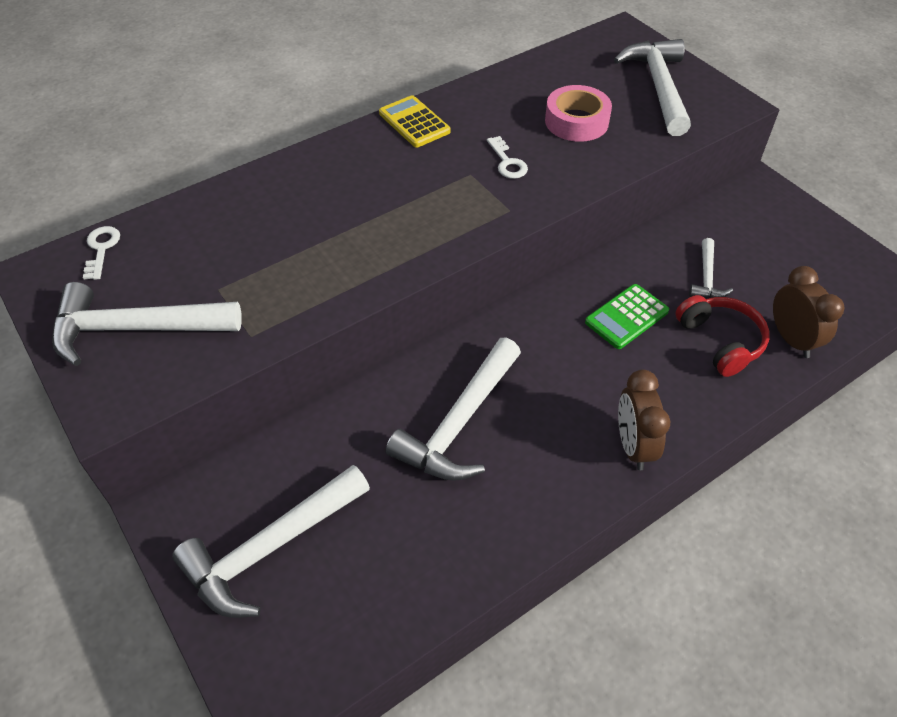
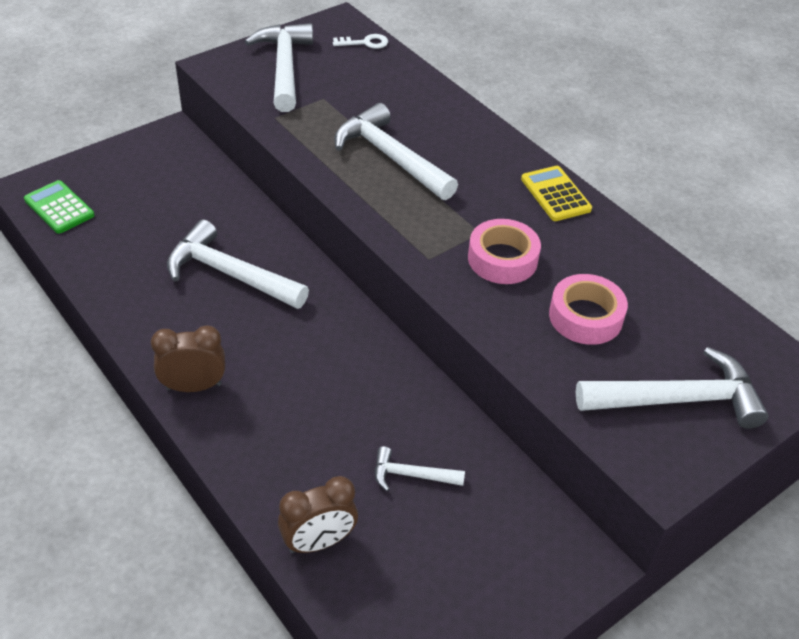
camera: 85 degrees right, 5 degrees down
(271, 548) = (134, 181): white hammer -> white hammer (391, 157)
(414, 122) = (555, 194): yellow calculator -> yellow calculator turned 75 degrees counterclockwise
(507, 162) = (502, 259): white key -> pink tape
(626, 317) = (350, 397): green calculator -> green calculator (59, 208)
(720, 341) = (317, 473): red headphones -> none

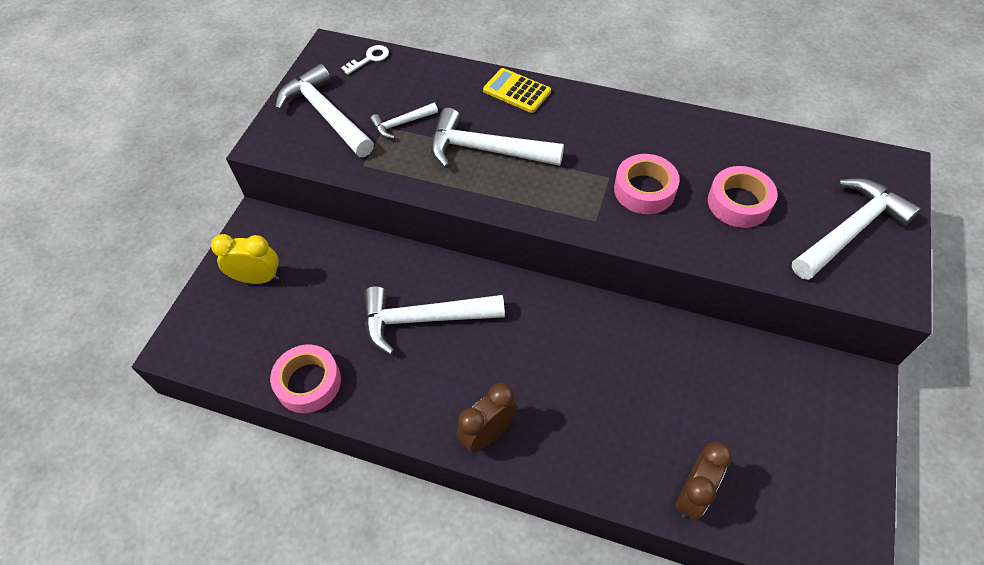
camera: 30 degrees left, 10 degrees up
(59, 208) = (224, 348): green calculator -> none
(95, 267) = (308, 383): none -> pink tape
(132, 173) = (257, 278): none -> yellow clock
(411, 475) = (703, 396): white hammer -> white hammer (401, 124)
(555, 194) = (628, 115): yellow calculator -> yellow calculator (517, 91)

